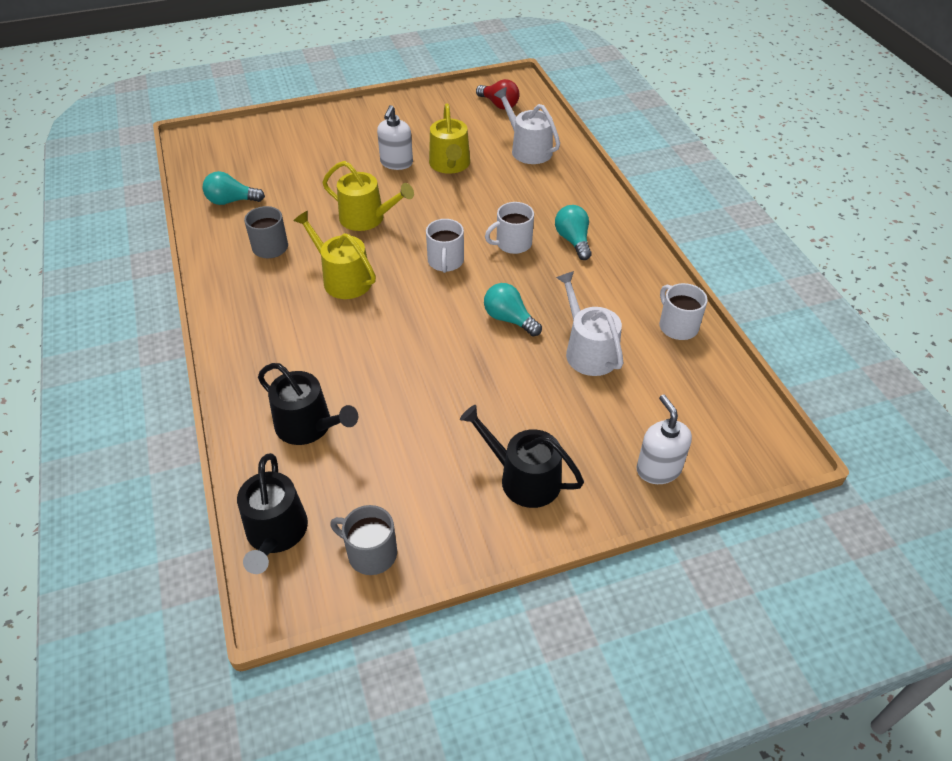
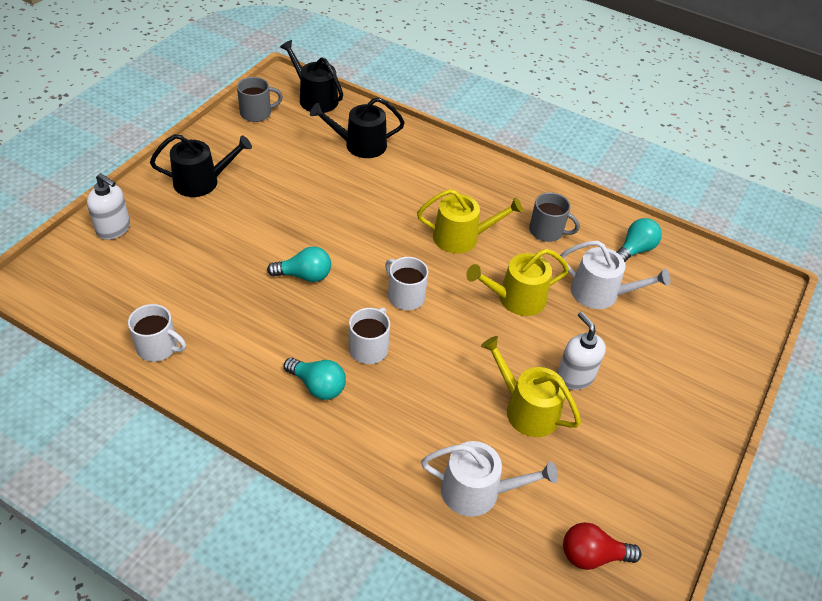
camera: 135 degrees right, 0 degrees up
(588, 350) = (221, 284): white watering can -> white watering can (601, 293)

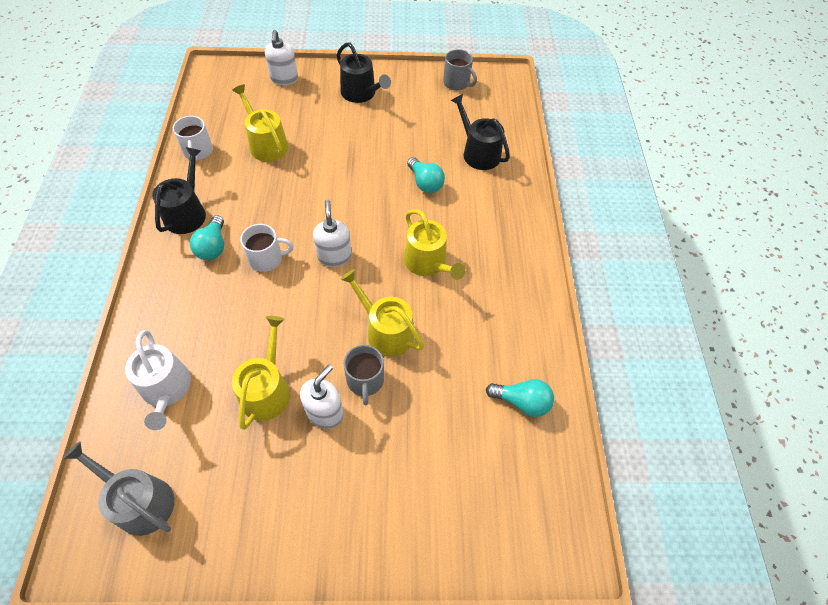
camera: 60 degrees right, 10 degrees up
(204, 285) = (266, 144): none -> yellow watering can
(304, 275) = (312, 189): turquoise light bulb -> turquoise light bulb (425, 183)
(315, 98) = (506, 103): black watering can -> black watering can (187, 212)
(405, 296) = (334, 256): white mug -> white soap dispenser
(547, 231) = (487, 320): grey mug -> grey mug (365, 380)
(592, 555) = (139, 501): red light bulb -> grey watering can
(601, 293) = (440, 394): white watering can -> none

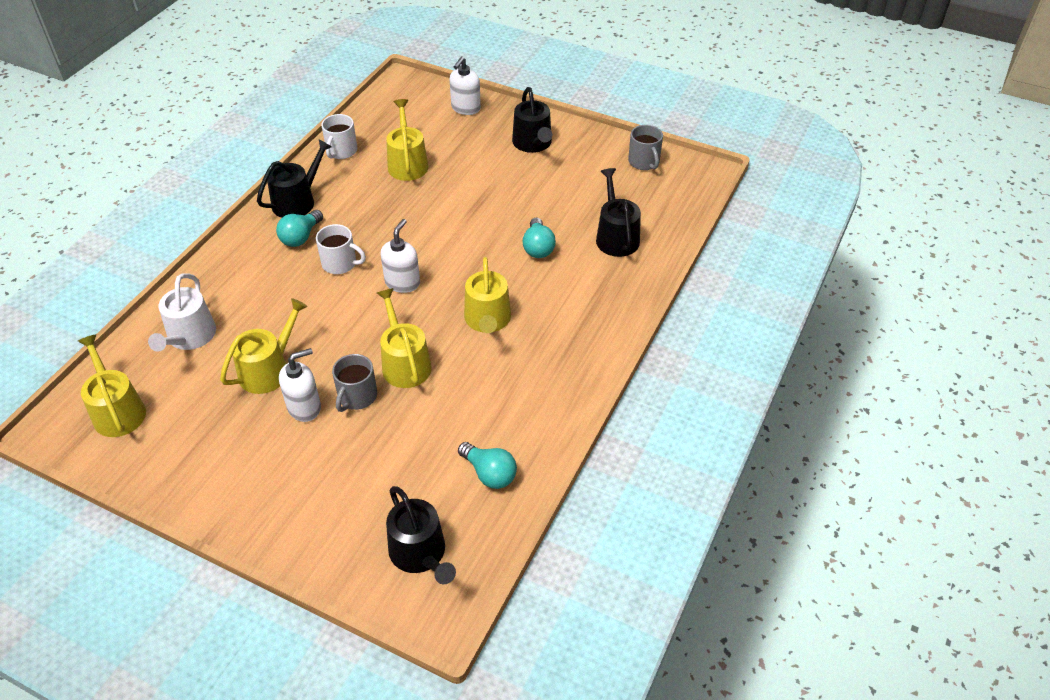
camera: 30 degrees right, 10 degrees down
(139, 501) = (117, 410): grey watering can -> yellow watering can
(517, 505) = (420, 554): none -> black watering can

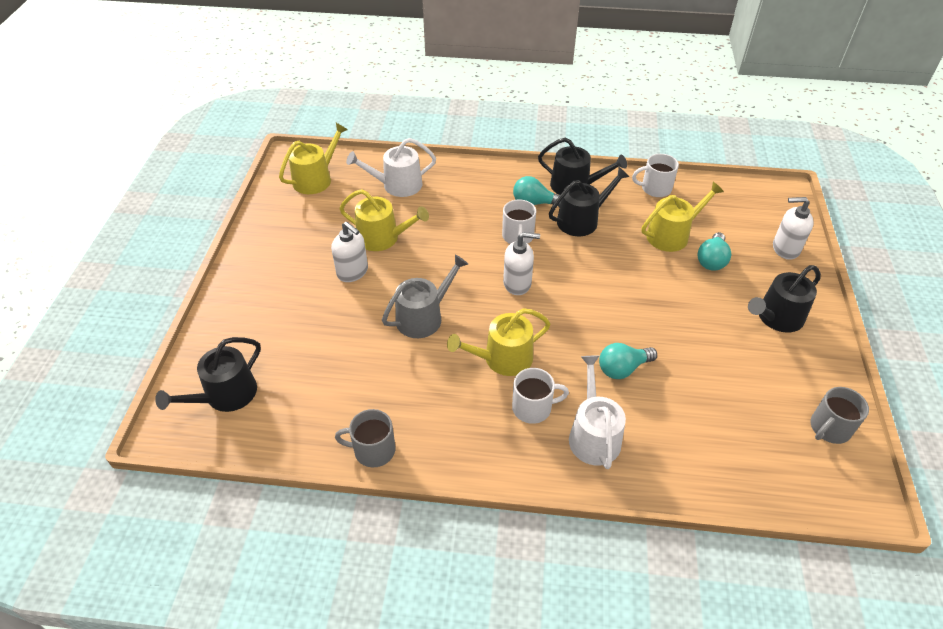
camera: 70 degrees right, 0 degrees up
(357, 396) = (375, 299): grey mug -> grey mug (373, 450)
(404, 363) = (424, 317): yellow watering can -> grey watering can
(489, 473) = (320, 417): turquoise light bulb -> turquoise light bulb (711, 260)
(551, 316) = (533, 408): none -> white mug
(594, 288) = (593, 435): none -> white watering can
(616, 236) = (683, 433): black watering can -> black watering can (582, 220)

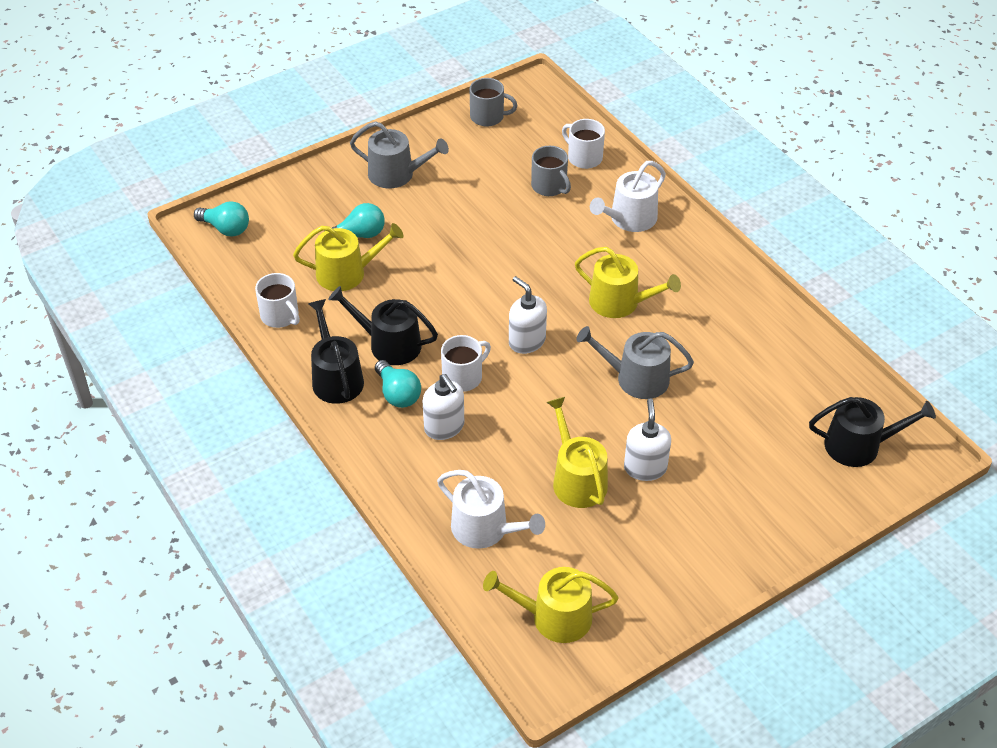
camera: 130 degrees left, 0 degrees up
(373, 450) = (784, 322): grey mug -> grey mug (549, 186)
(533, 408) = (644, 260): white mug -> white mug (584, 157)
(622, 368) = (549, 232): turquoise light bulb -> turquoise light bulb (226, 229)
(672, 235) = (347, 273): yellow watering can -> yellow watering can turned 150 degrees clockwise
(776, 318) = (397, 174): black watering can -> grey watering can
(785, 249) = (295, 197): white soap dispenser -> white soap dispenser (444, 427)

